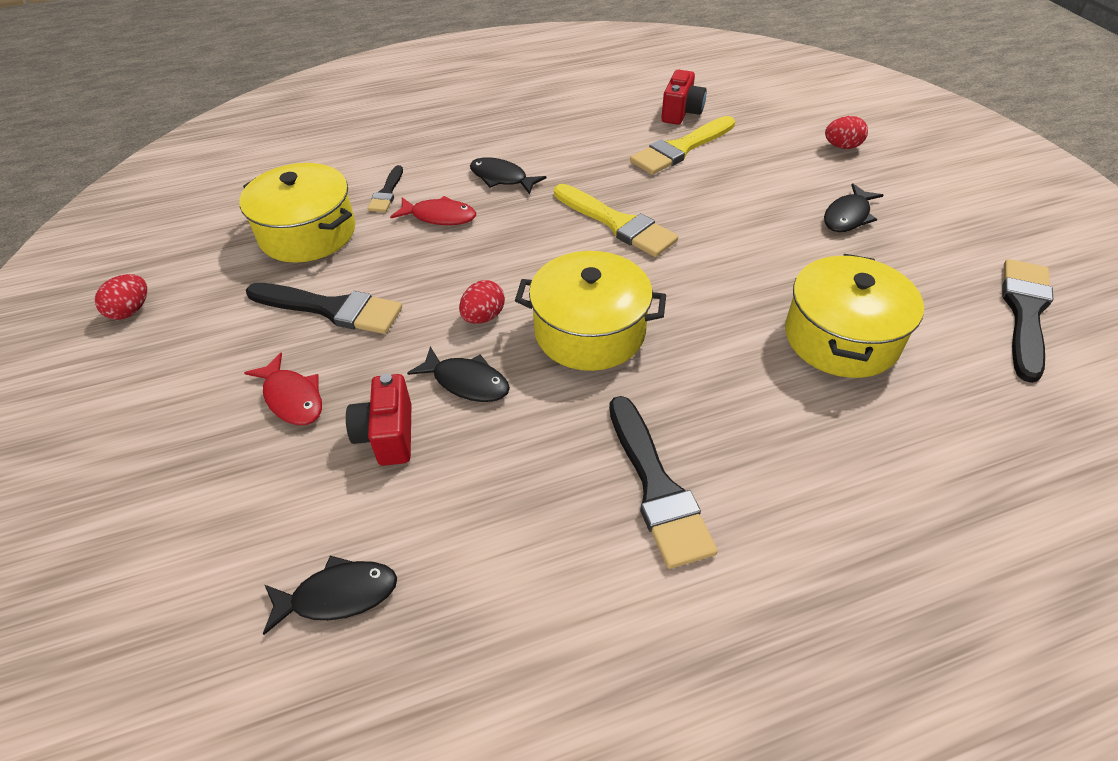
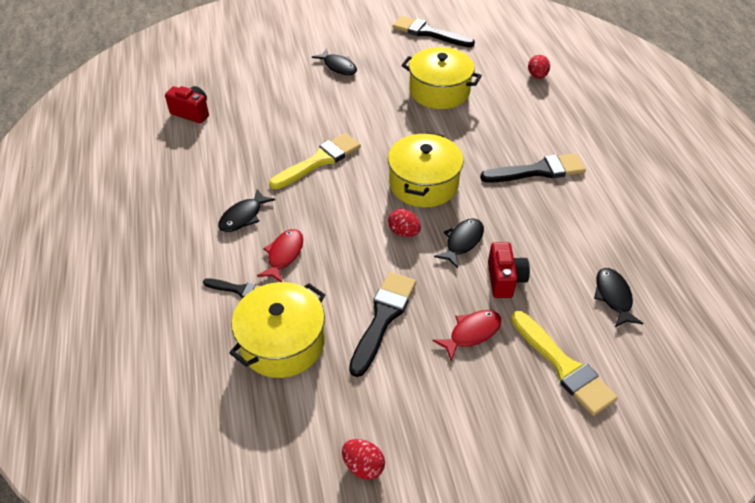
camera: 85 degrees left, 0 degrees up
(387, 435) = (504, 280): red camera -> red camera turned 90 degrees counterclockwise
(680, 149) = (240, 120): yellow brush -> yellow brush (563, 366)
(842, 146) = (266, 53): red egg -> red egg (537, 76)

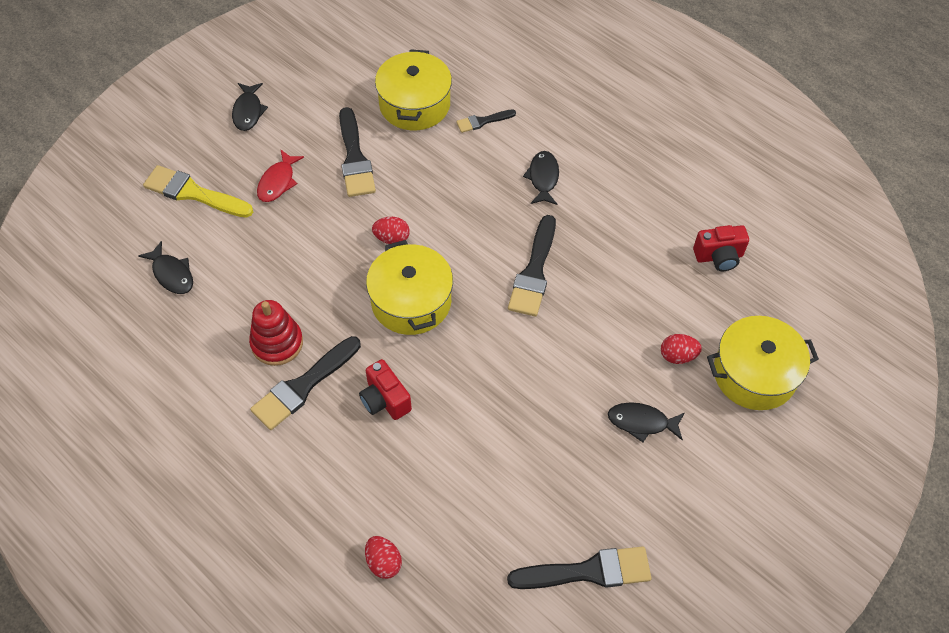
camera: 145 degrees right, 10 degrees up
(284, 255) = (476, 165): red fish -> none
(319, 160) = (534, 272): yellow brush -> black brush
(363, 466) = (300, 67): red egg -> red egg (677, 356)
(439, 91) = (488, 451): yellow pot -> yellow pot (754, 374)
(462, 242) = (333, 257): black fish -> black fish (248, 111)
(504, 280) = (275, 240): red camera -> red camera (385, 400)
(544, 204) = (277, 343): none -> red stacking toy

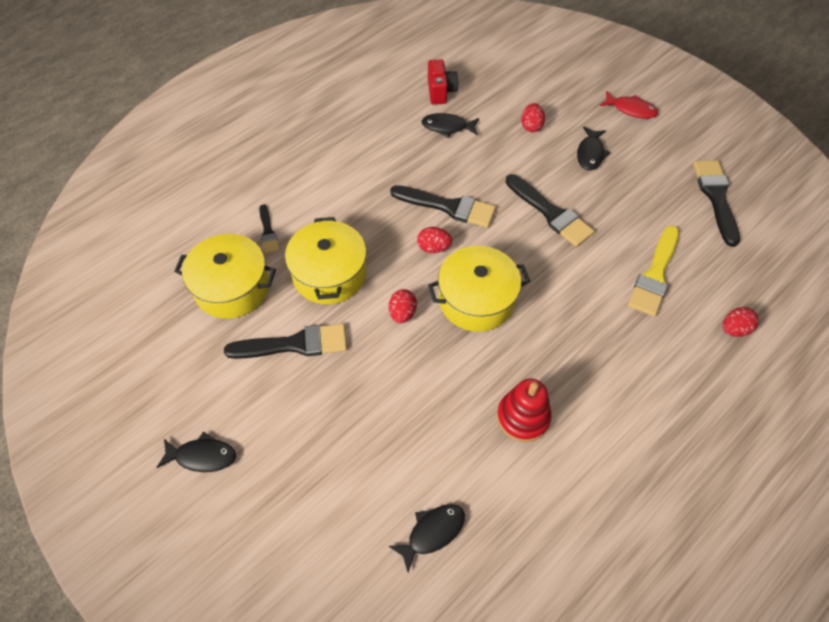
camera: 85 degrees left, 0 degrees up
(193, 193) = (317, 515): yellow brush -> yellow brush (655, 275)
(278, 182) = (315, 420): red fish -> red fish (631, 109)
(303, 386) = (571, 392): black brush -> black brush (550, 213)
(385, 400) = (581, 324): red camera -> none
(475, 261) = (433, 248): none -> red egg
(543, 178) = (345, 192): black fish -> black fish (447, 127)
(754, 374) = (545, 87): yellow pot -> yellow pot (329, 274)

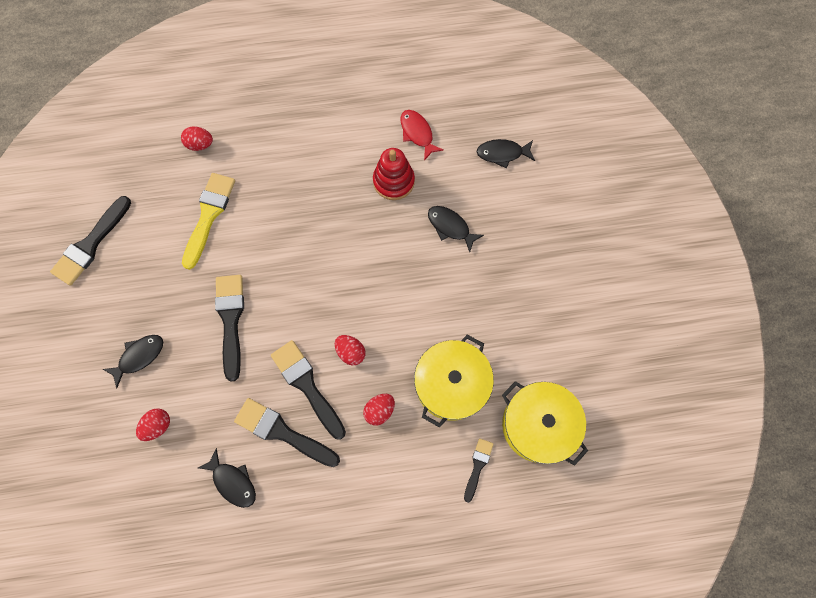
camera: 145 degrees left, 15 degrees up
(202, 456) = (624, 292): black fish -> black fish (450, 227)
(294, 344) = (515, 337): black brush -> black brush (282, 432)
(402, 313) = (418, 309): red egg -> red egg (379, 410)
(440, 91) = (199, 538): red camera -> none
(476, 300) = (355, 283): yellow pot -> none
(631, 109) = (52, 380): red fish -> red fish (417, 133)
(655, 275) = (209, 215): yellow brush -> yellow brush turned 45 degrees counterclockwise

